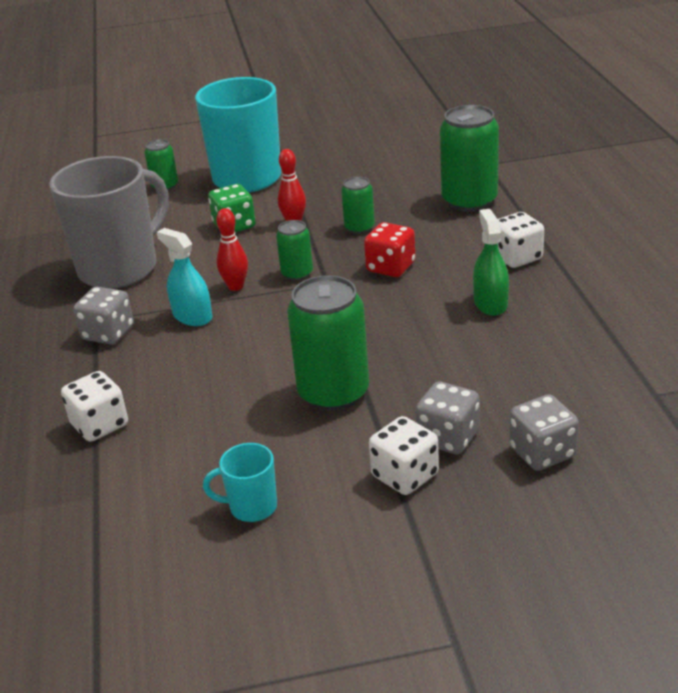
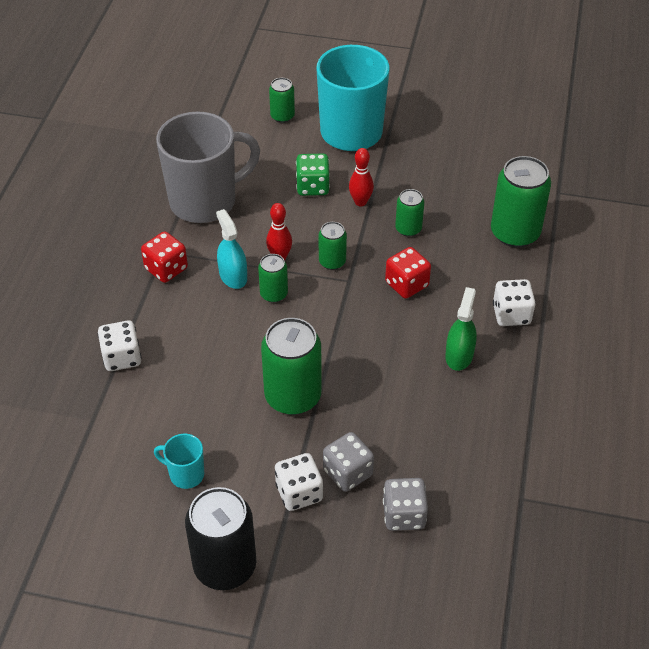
camera: 20 degrees right, 15 degrees up
(108, 333) = (166, 269): grey dice -> red dice
(250, 317) = (274, 294): none -> green can
(364, 580) = (225, 566): none -> black can

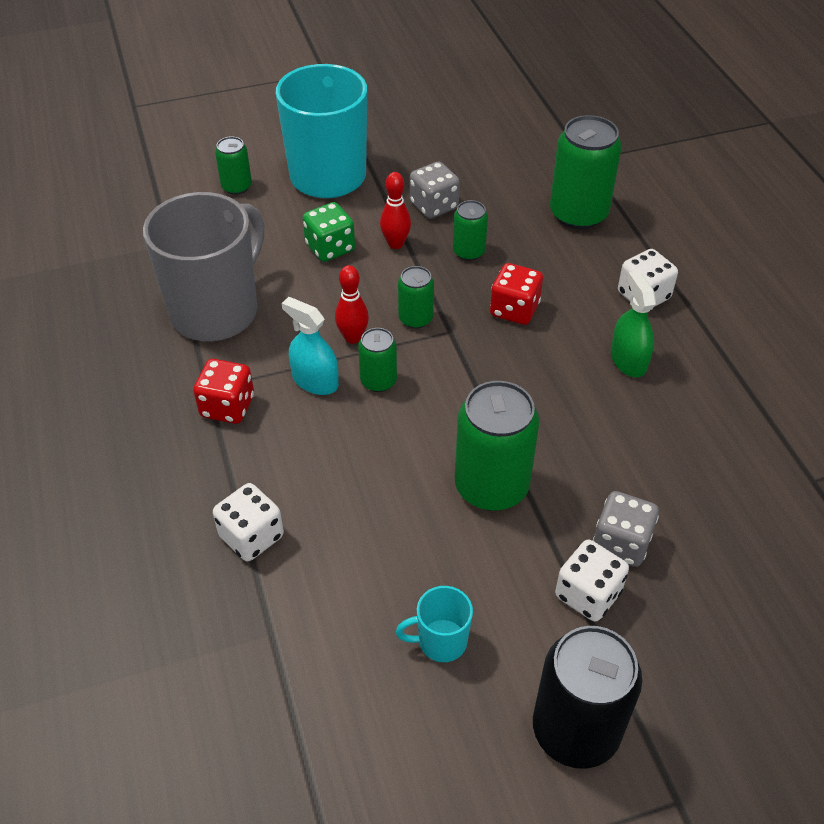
camera: 30 degrees left, 0 degrees up
(404, 515) = (717, 560): grey dice -> grey dice (434, 206)

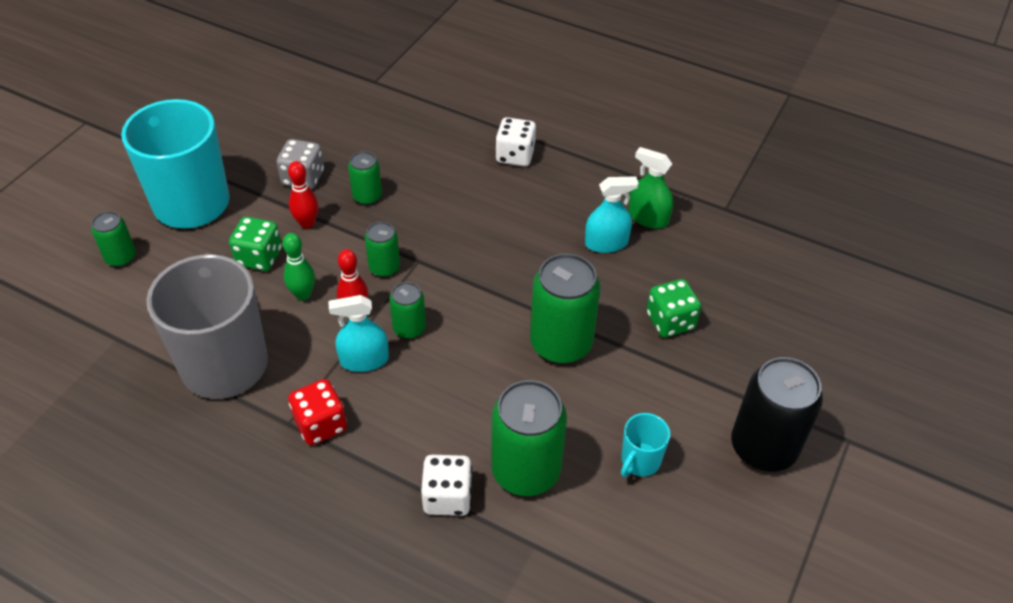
camera: 45 degrees left, 0 degrees up
(329, 298) = (303, 295): none -> green bowling pin
(514, 310) = (444, 217): red dice -> none
(578, 214) = (412, 124): green can -> green can (526, 470)
(588, 594) = (686, 365): white dice -> none
(621, 543) = (670, 321): grey dice -> green dice
(628, 360) = (552, 204): green spray bottle -> green spray bottle (648, 218)
(641, 429) = (606, 243): none -> turquoise spray bottle

